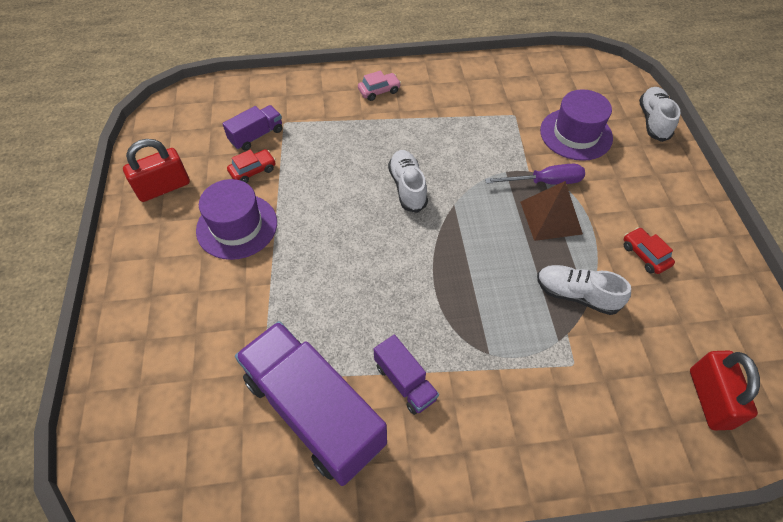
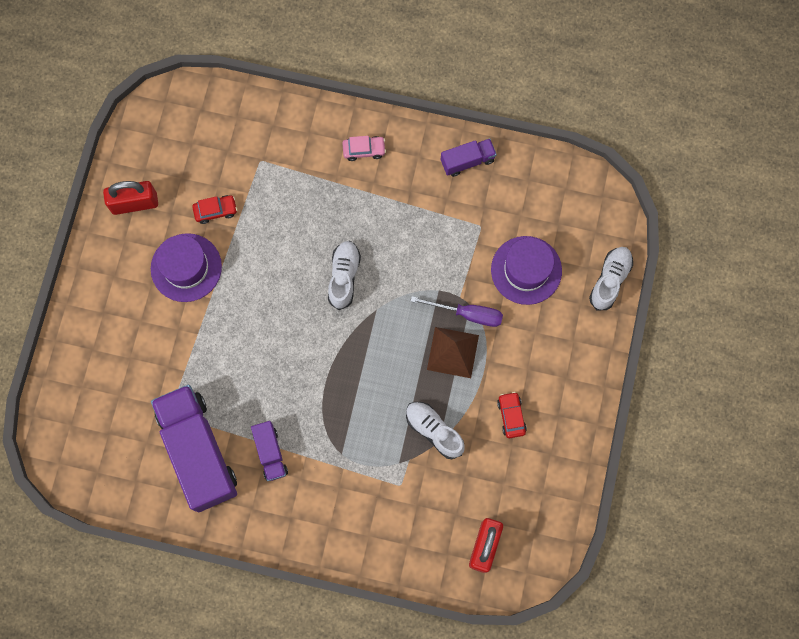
camera: 20 degrees right, 20 degrees up
(256, 136) = (230, 169): purple truck -> purple truck (467, 161)

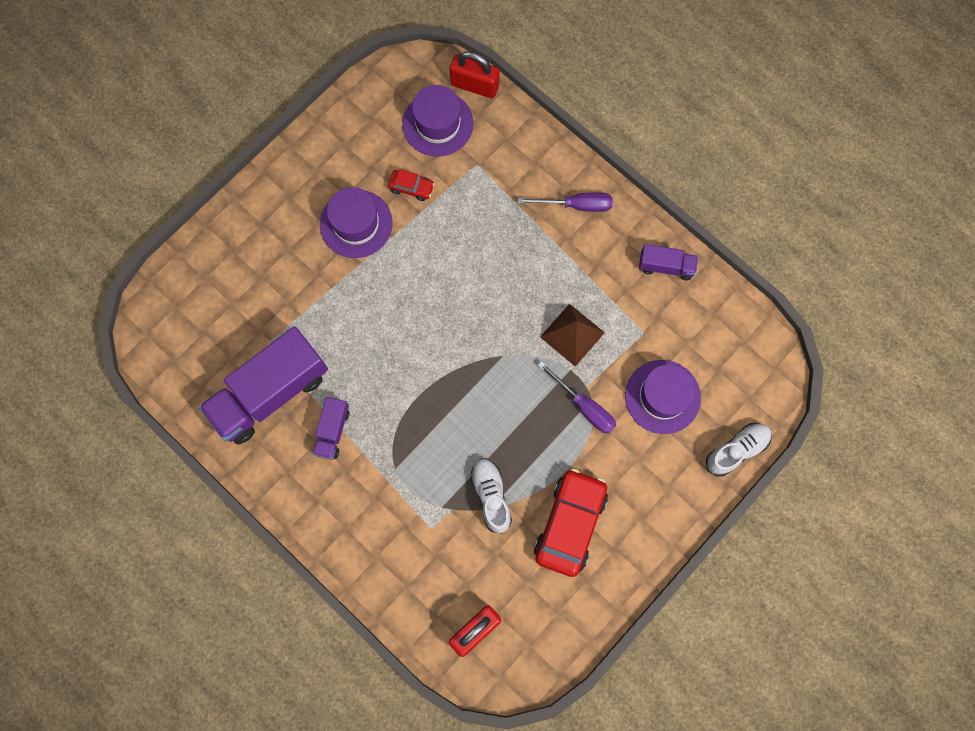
camera: 30 degrees right, 0 degrees up
(134, 203) = (345, 142): red padlock -> red padlock (474, 85)
(198, 451) = (270, 393): purple truck -> purple truck turned 135 degrees counterclockwise
(206, 144) = (438, 124): none -> purple hat
(344, 277) = (491, 309): white shoe -> none
(364, 150) = (576, 205): pink car -> purple screwdriver
(453, 352) = (550, 434): brown pyramid -> brown pyramid (572, 334)
(511, 416) = (570, 524): red car -> red car, size x2.11

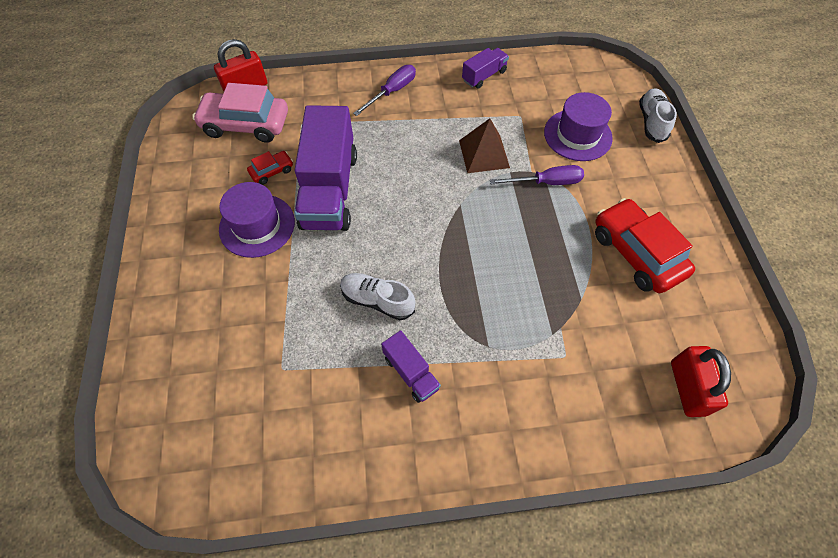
camera: 50 degrees left, 15 degrees down
(270, 393) = (328, 400): purple truck -> purple truck (329, 190)
(438, 124) = (246, 124): purple hat -> pink car
(491, 496) = (571, 291): white shoe -> white shoe (377, 300)

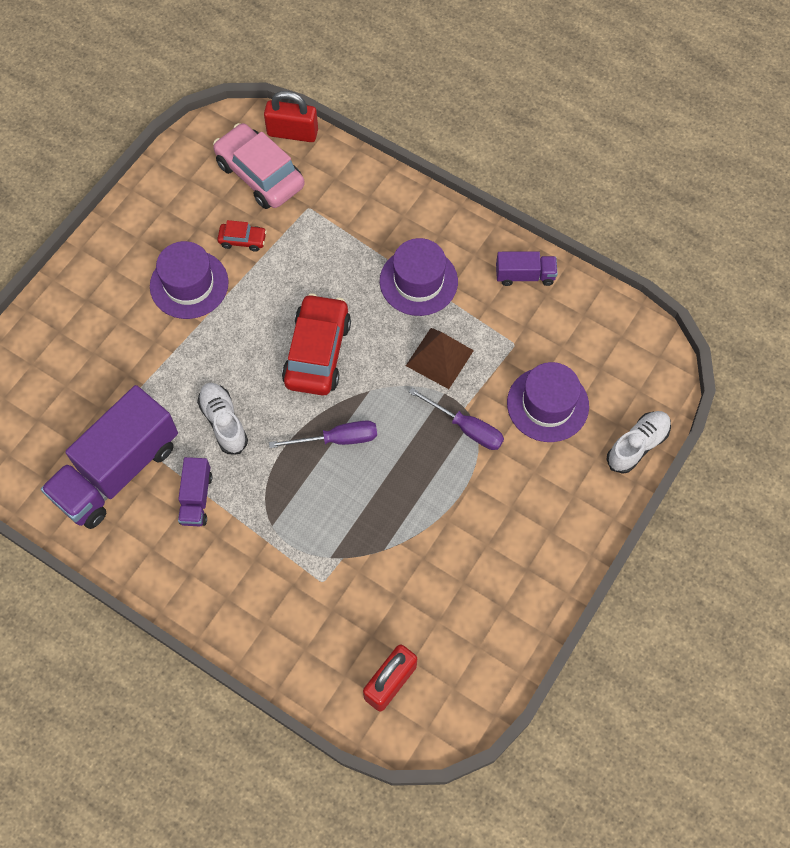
camera: 40 degrees right, 5 degrees up
(329, 190) = (274, 294): purple truck -> purple truck (117, 471)
(392, 92) = (419, 231): purple screwdriver -> purple screwdriver (337, 439)
(422, 119) = (418, 281): none -> purple hat
(636, 253) = (474, 551): red car -> red car (317, 352)

